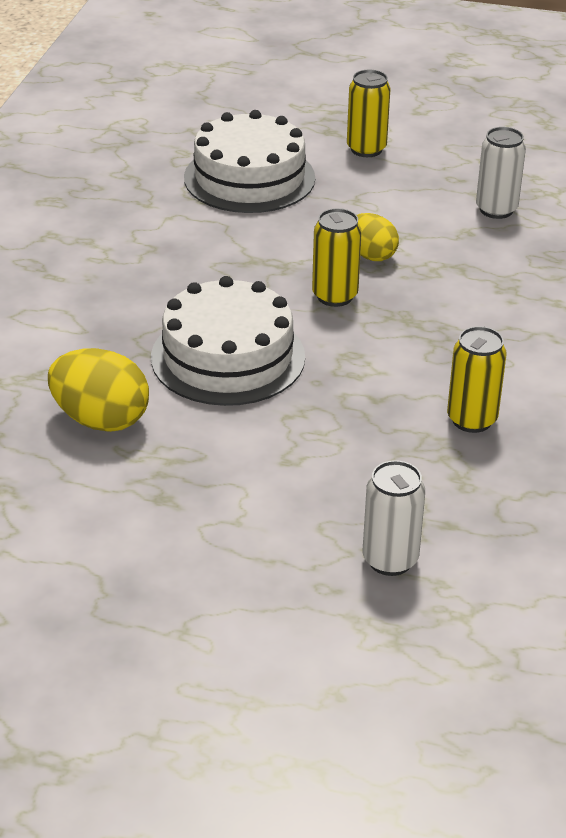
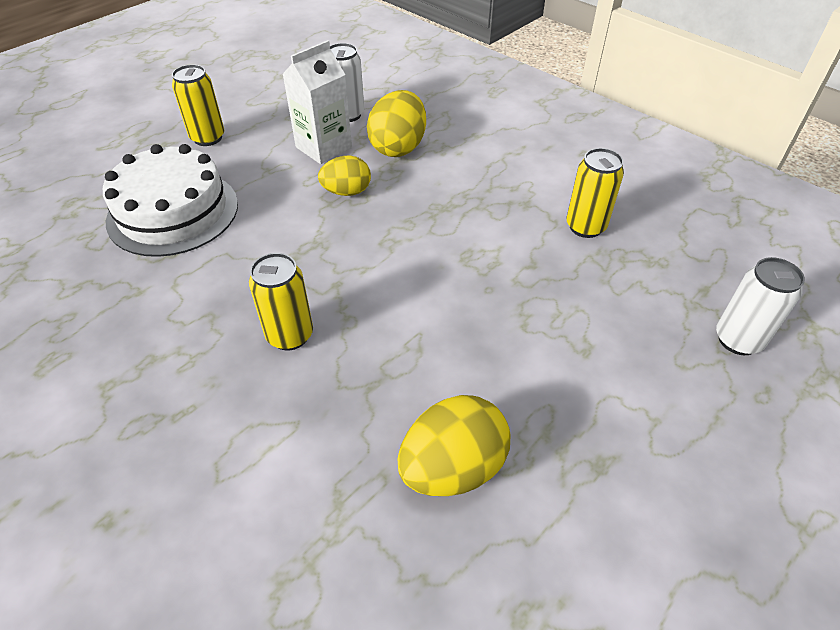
camera: 60 degrees left, 10 degrees up
(228, 357) = (417, 330): white cake -> none
(335, 296) = (383, 232): yellow can -> yellow can (290, 335)
(424, 217) = (323, 147): none -> white carton
(475, 260) = (398, 147): none -> yellow egg

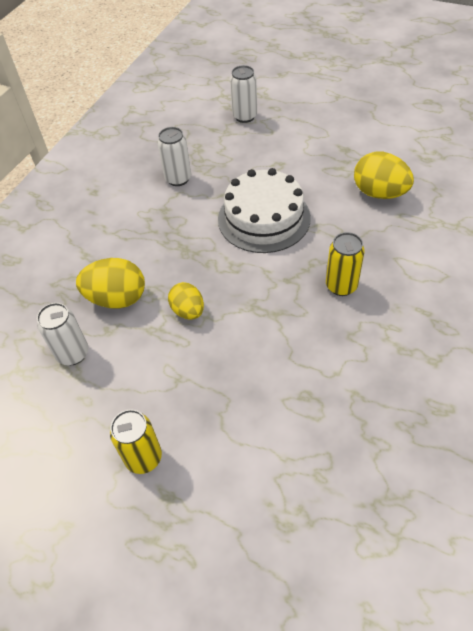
camera: 105 degrees left, 5 degrees up
(173, 212) = (261, 422): white cake -> white cake (264, 218)
(323, 147) = (132, 351): white carton -> none
(585, 227) = (178, 179): yellow can -> white can

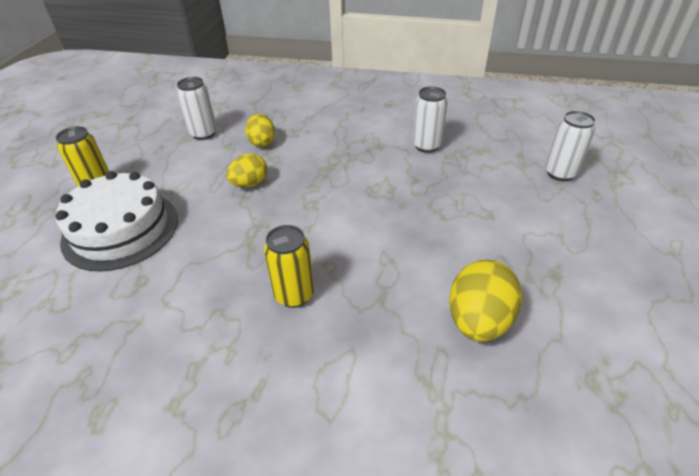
camera: 75 degrees right, 10 degrees down
(117, 298) = (262, 142): yellow egg -> yellow egg, size x0.65
(264, 218) = (389, 214): white cake -> white cake (121, 229)

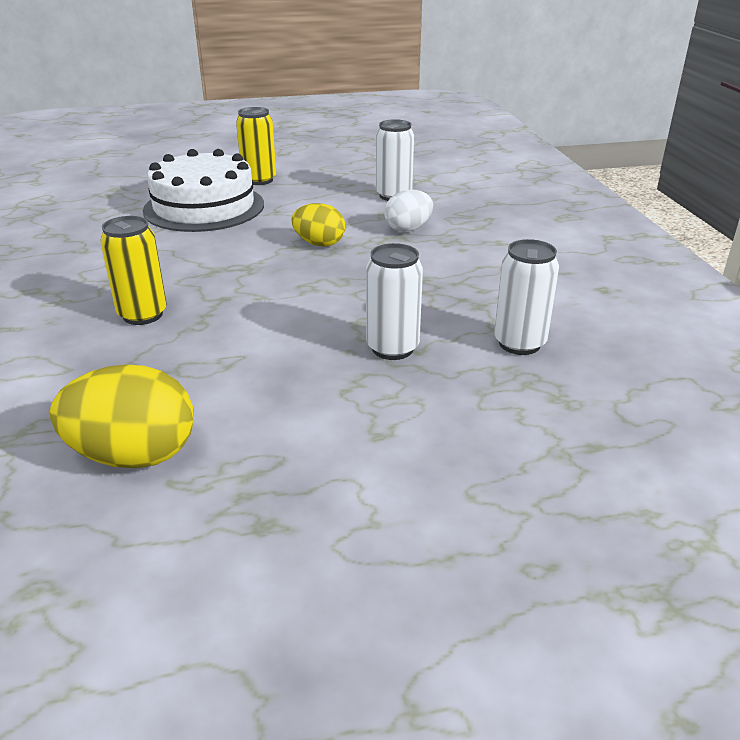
camera: 65 degrees right, 10 degrees down
(262, 142) = (408, 229): yellow egg -> white egg
(560, 173) = (574, 506): white can -> white can (392, 348)

